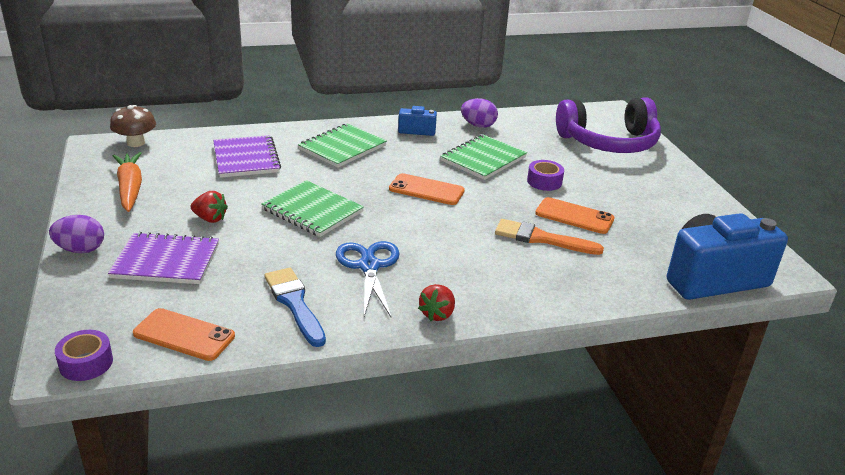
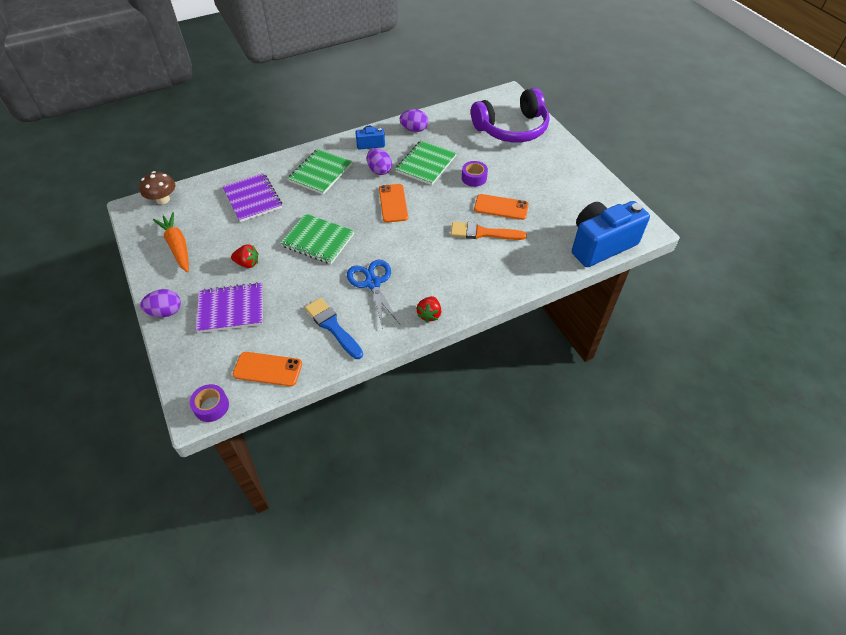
camera: 10 degrees left, 20 degrees up
(419, 156) = (379, 170): none -> purple egg
(426, 190) = (393, 203): orange phone -> orange phone turned 75 degrees clockwise

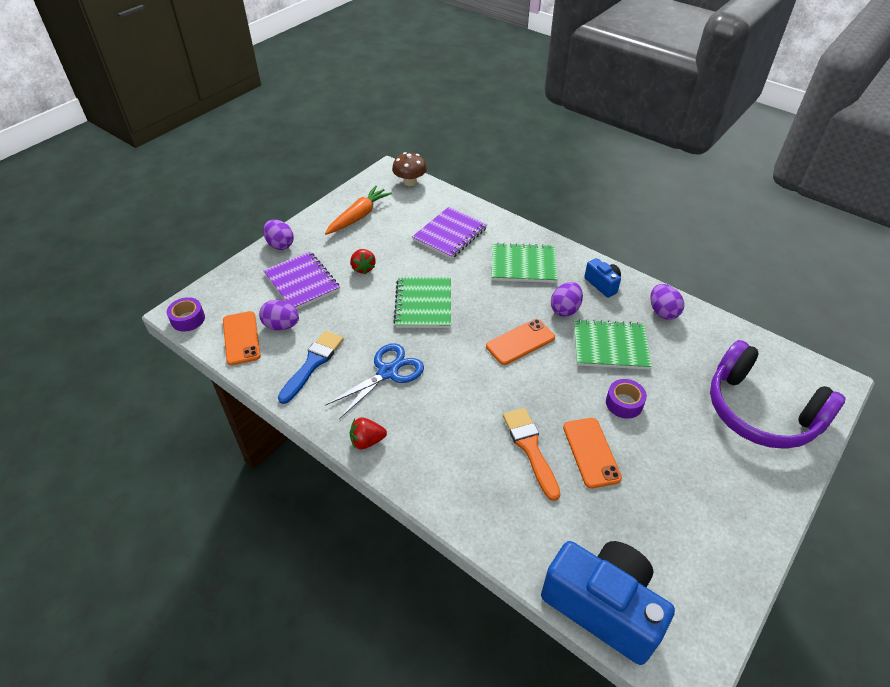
camera: 65 degrees right, 5 degrees down
(274, 336) = (281, 326): none -> purple egg

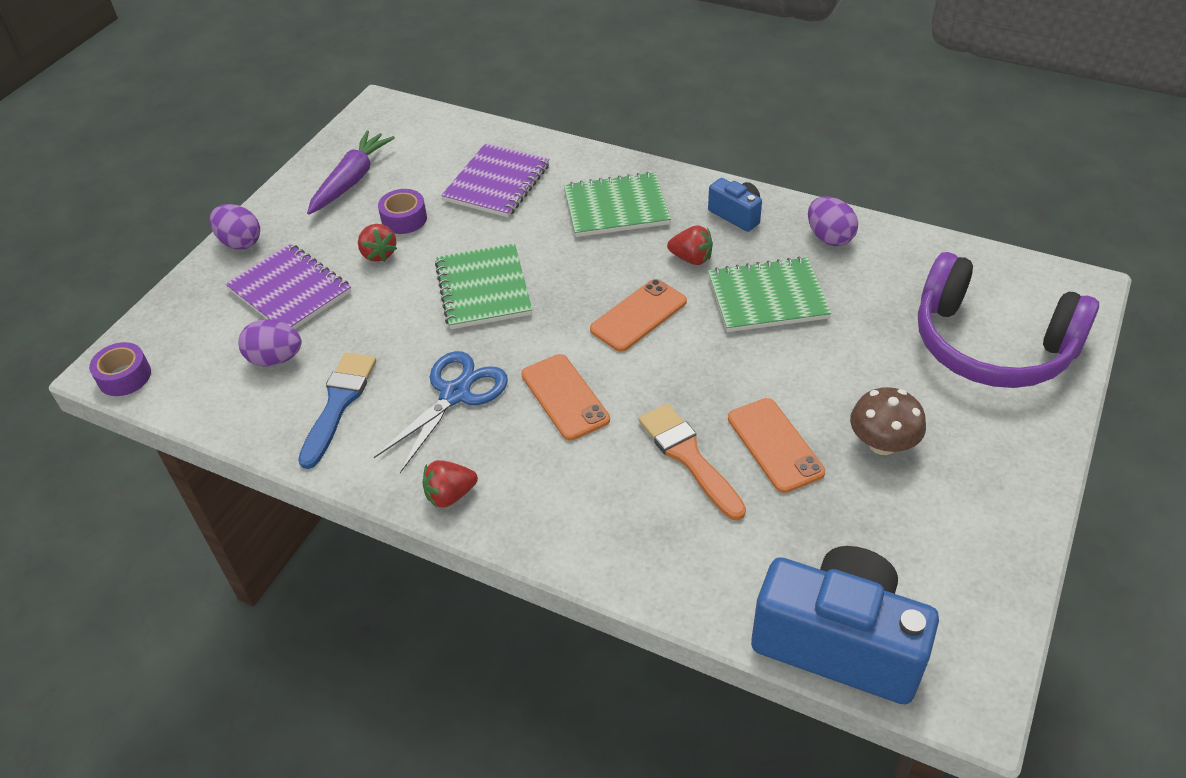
camera: 10 degrees left, 0 degrees up
(241, 338) = (217, 388): orange phone -> orange phone (564, 397)
(359, 216) = (351, 180): orange carrot -> purple carrot
(410, 182) = (417, 117): brown mushroom -> brown mushroom (882, 443)
(565, 309) = (691, 259): purple egg -> red strawberry
(624, 403) = (804, 370): purple tape -> purple tape (404, 219)

